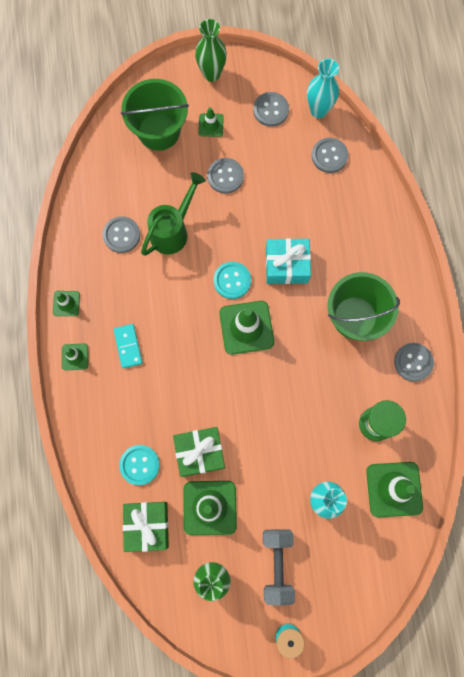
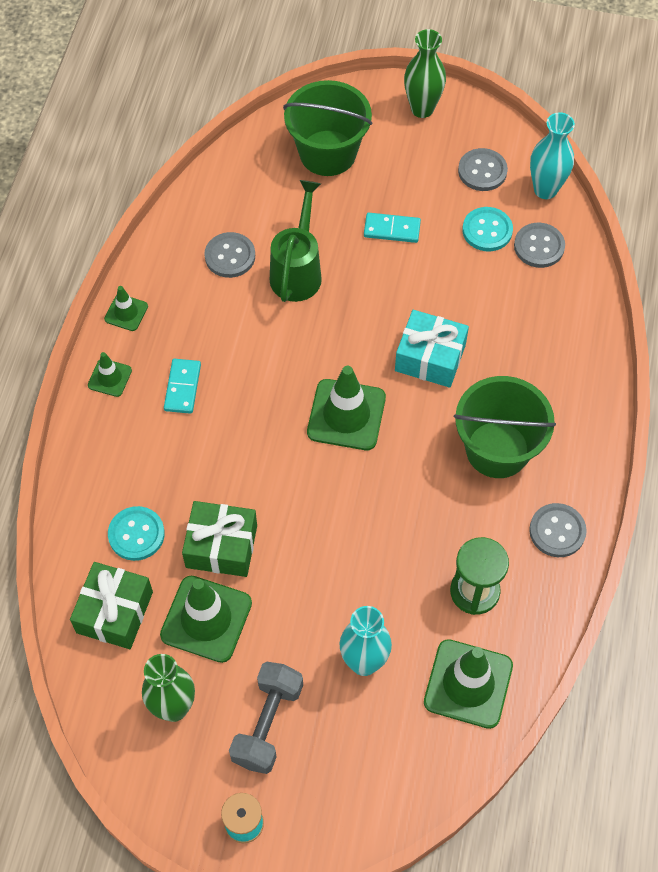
camera: 20 degrees right, 15 degrees down
(173, 231) = (297, 271): green watering can -> green watering can turned 45 degrees counterclockwise
(211, 125) = (397, 165): green traffic cone -> none
(225, 176) = (392, 229): grey button -> turquoise domino
(232, 280) = (350, 353): turquoise button -> turquoise button (487, 230)

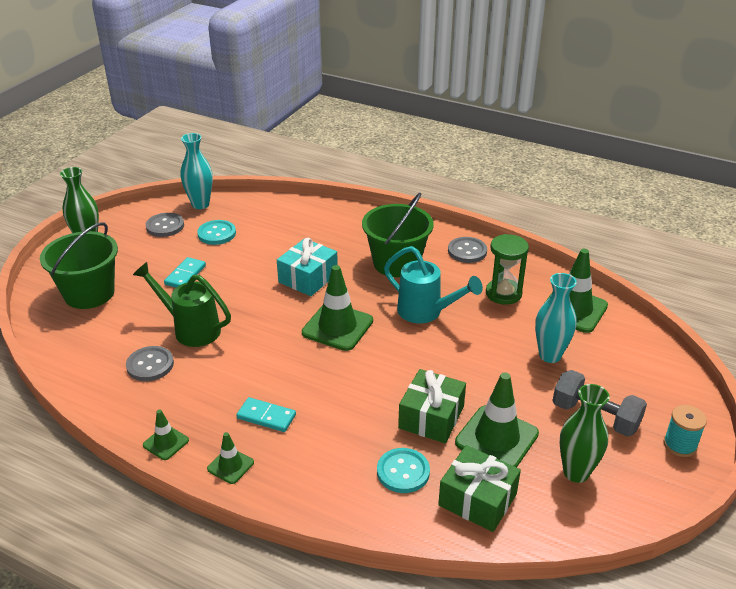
camera: 75 degrees left, 25 degrees down
(404, 505) = (426, 312): none -> turquoise watering can
(539, 246) = (244, 216): grey button -> none

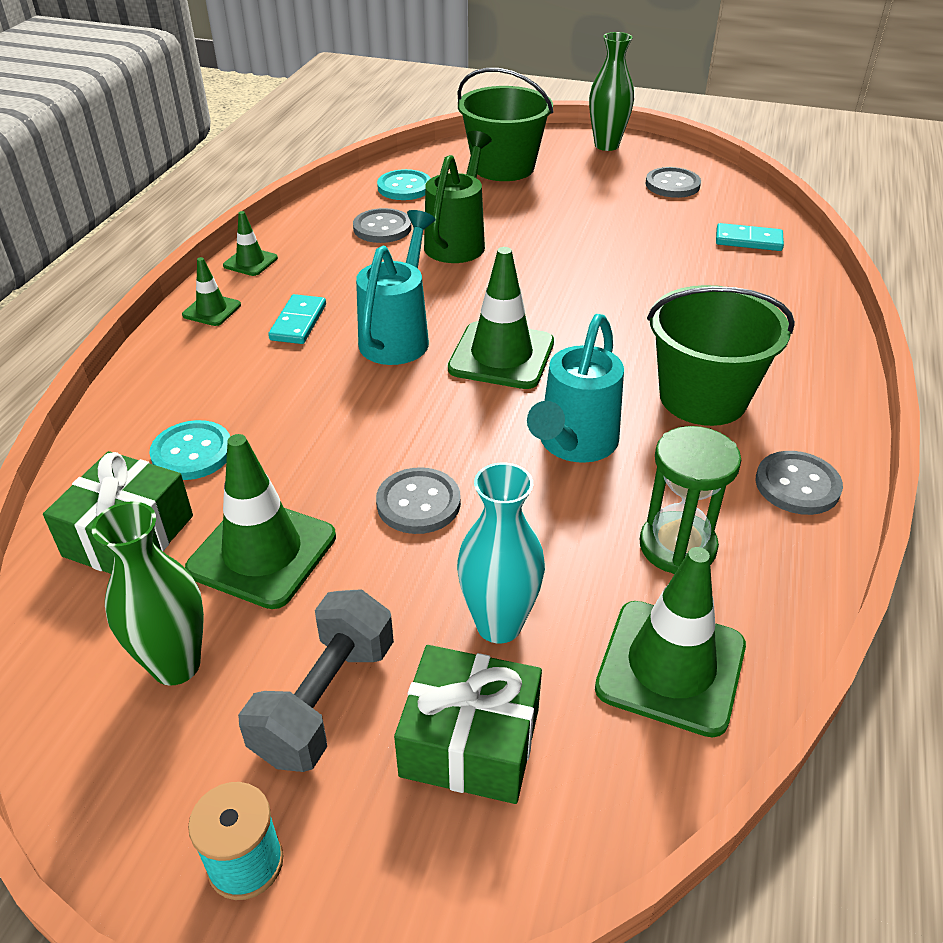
camera: 80 degrees right, 5 degrees up
(185, 275) = (570, 218): turquoise domino -> turquoise domino (748, 240)
(200, 204) = (744, 199): turquoise vase -> none
(217, 234) = (680, 223): turquoise button -> turquoise button (404, 187)
(301, 368) = (398, 336): none -> turquoise watering can
(308, 278) = (612, 313): turquoise gift -> none
(431, 417) = (307, 472): green gift -> green gift (470, 742)
(464, 374) = (418, 503): none -> grey button

